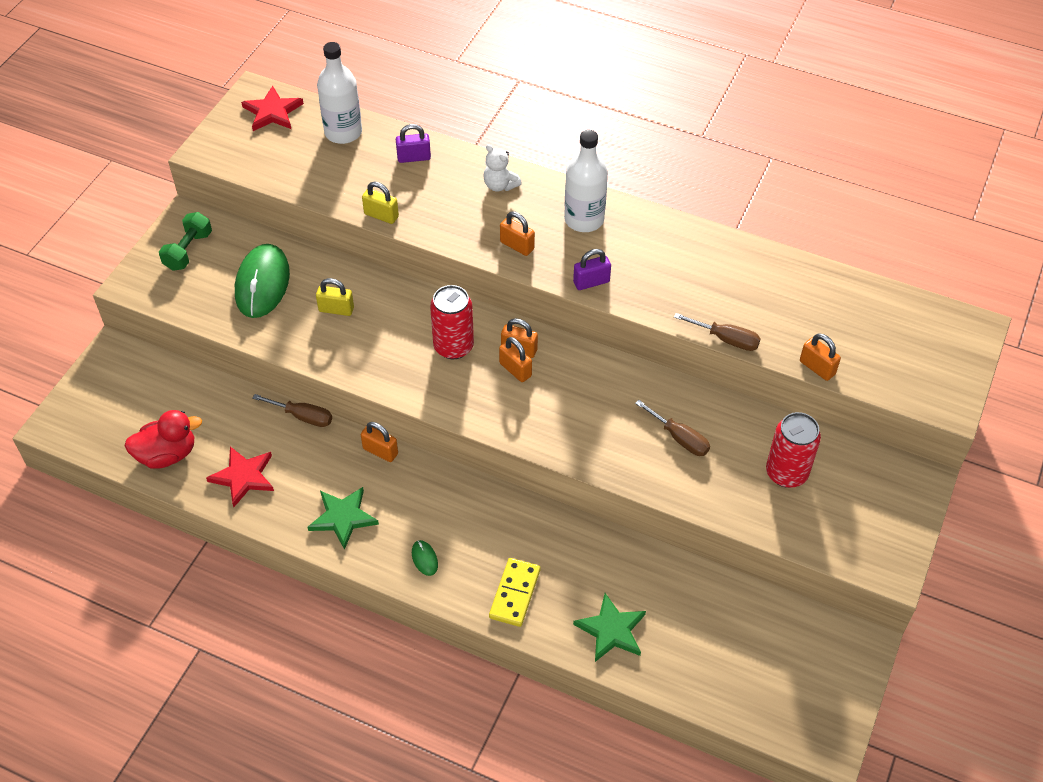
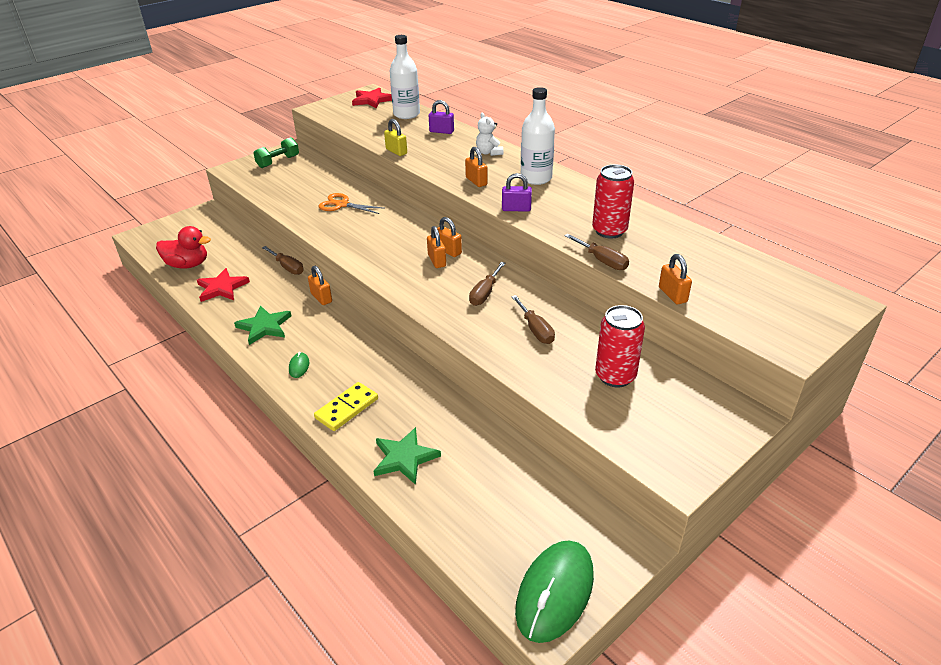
camera: 25 degrees right, 15 degrees down
(262, 284) = (307, 184): green mouse -> green mouse (555, 592)
(336, 309) = (341, 205): yellow padlock -> orange scissors
(453, 346) = (403, 239): red can -> red can (609, 231)
(598, 403) = (485, 293): none -> brown screwdriver

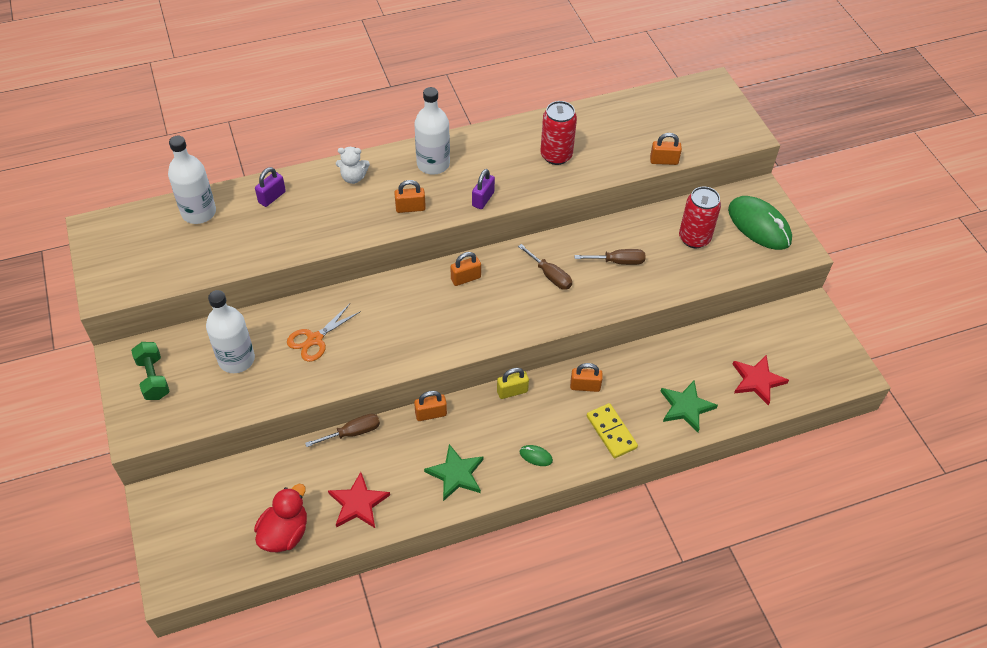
camera: 70 degrees left, 15 degrees up
(307, 183) = (236, 359): none -> white bottle
(371, 100) = (125, 232): red star -> red star (757, 381)
(396, 151) = (295, 249): yellow padlock -> yellow padlock (512, 391)
(437, 261) = (478, 292): orange padlock -> orange padlock (585, 386)
(555, 592) = (834, 361): green mouse -> green mouse (759, 225)
(602, 261) = (598, 179): brown screwdriver -> none

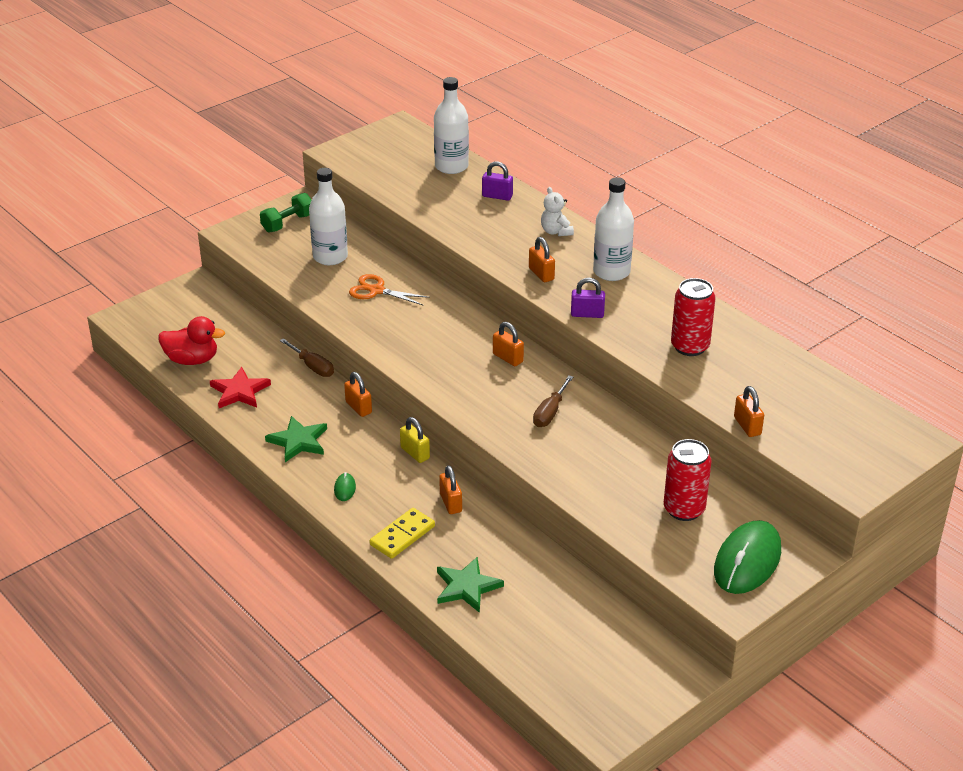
camera: 70 degrees right, 15 degrees down
(618, 262) = (604, 457): brown screwdriver -> none
(757, 381) = (539, 641): red star -> none

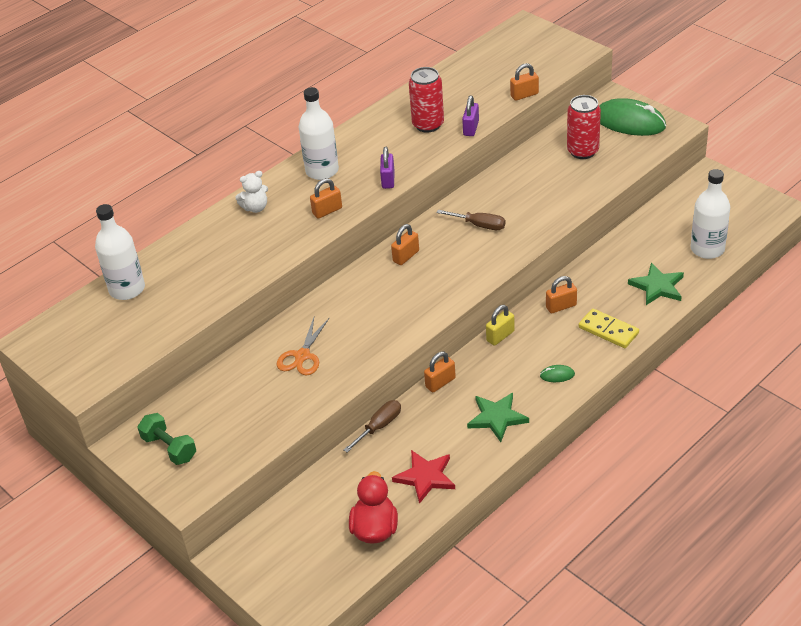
camera: 90 degrees left, 5 degrees up
(330, 257) = (239, 401): white bottle -> white bottle (707, 249)
(497, 196) = (189, 251): purple padlock -> purple padlock (471, 128)

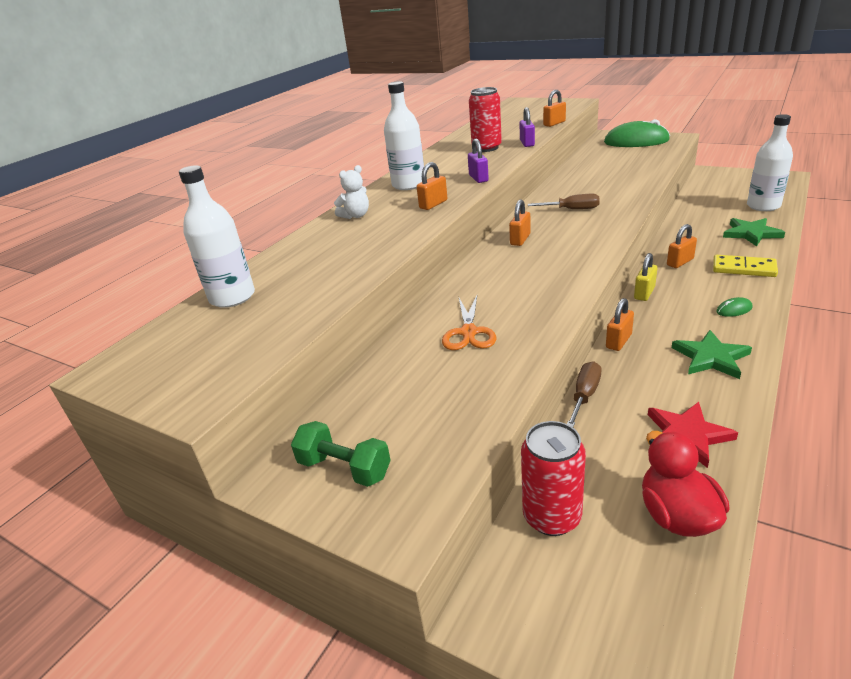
camera: 15 degrees left, 10 degrees down
(582, 151) = (616, 159): red can -> red can (552, 517)

